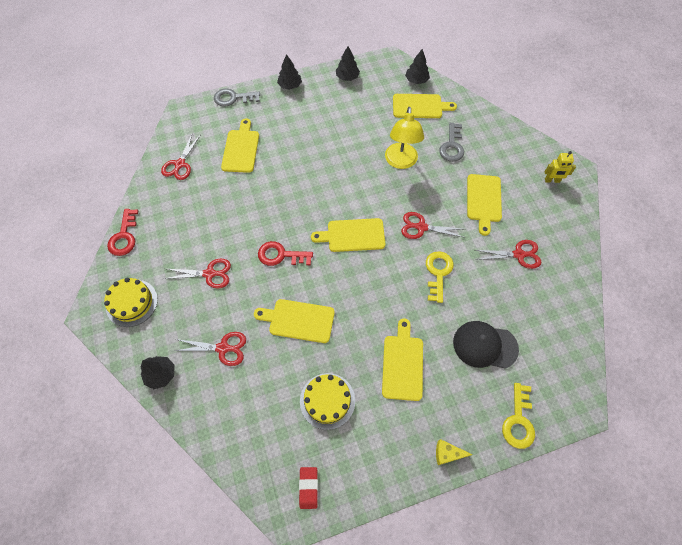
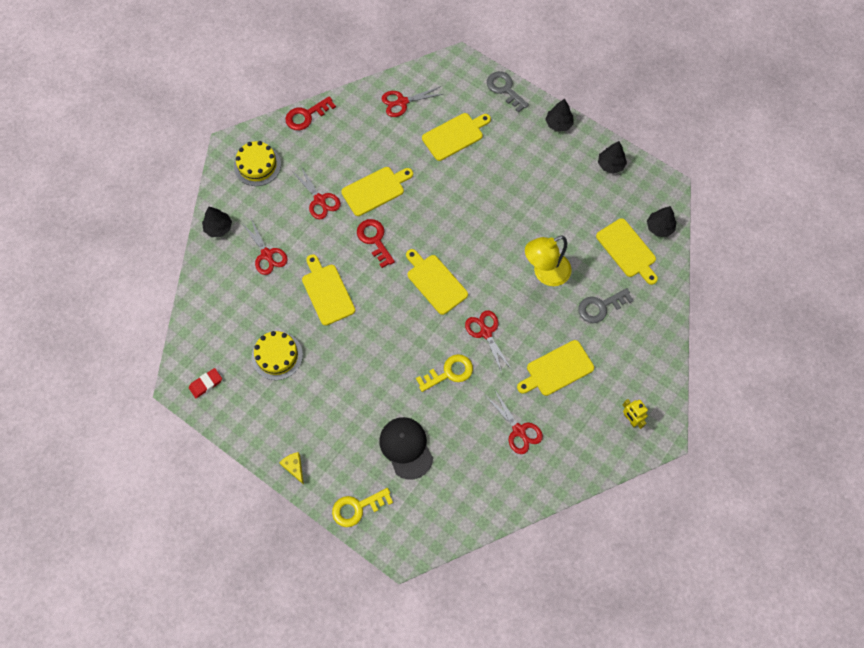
camera: 55 degrees right, 5 degrees up
(402, 364) = (345, 392): yellow cutting board -> yellow cutting board (375, 190)

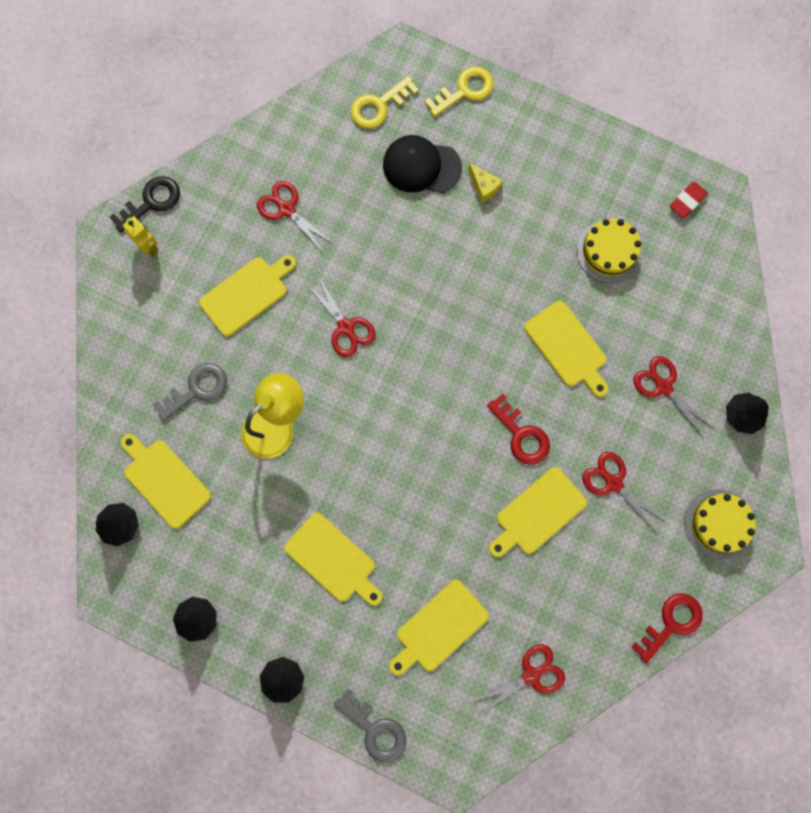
camera: 170 degrees right, 10 degrees up
(294, 467) = (550, 122): yellow cheese -> yellow cheese (484, 186)
(406, 448) = (421, 166): black cap -> black cap turned 135 degrees clockwise
(435, 282) = (425, 386): yellow cutting board -> yellow cutting board (333, 560)
(449, 372) = (385, 266): yellow key -> yellow key (379, 106)
(626, 455) = (151, 202): none -> black key

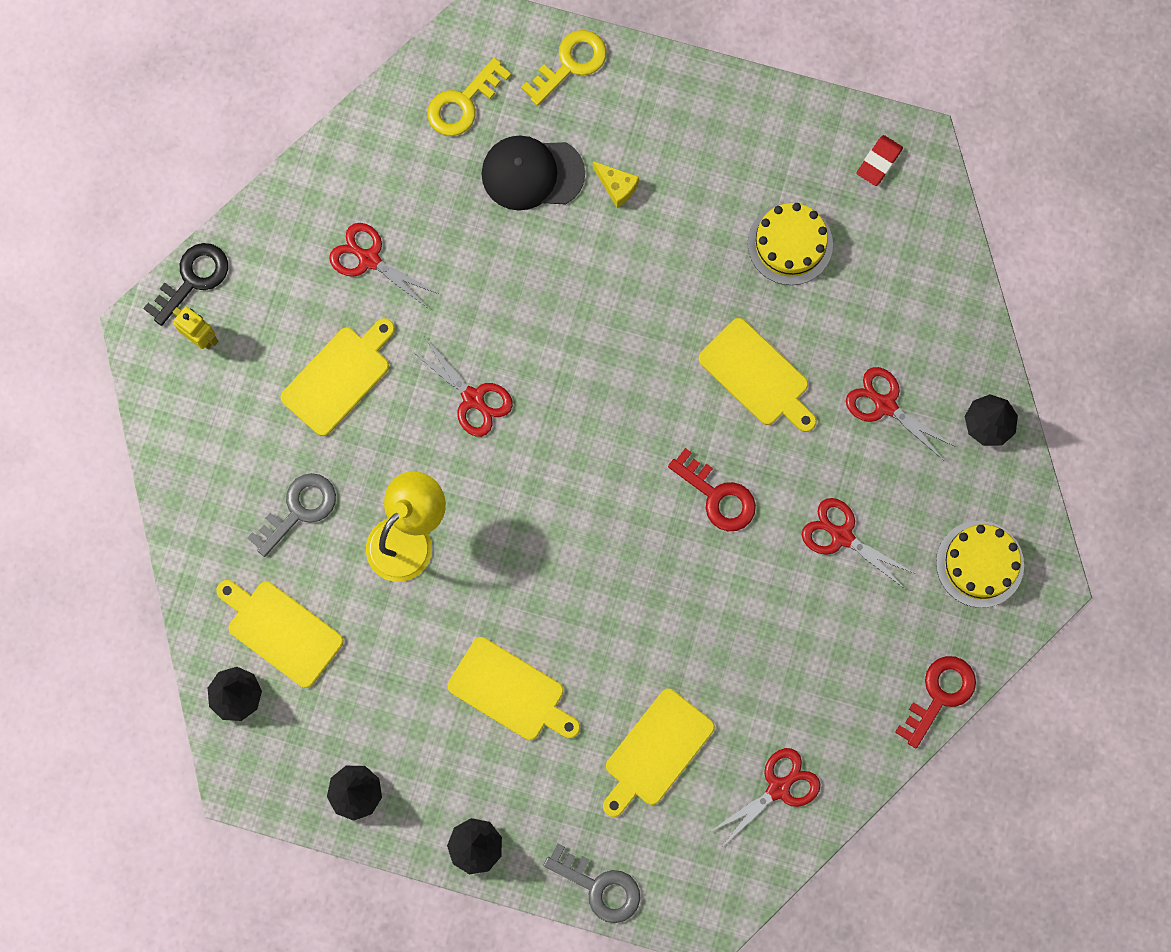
camera: 10 degrees left, 0 degrees up
(537, 513) = (754, 590): yellow cutting board -> none

